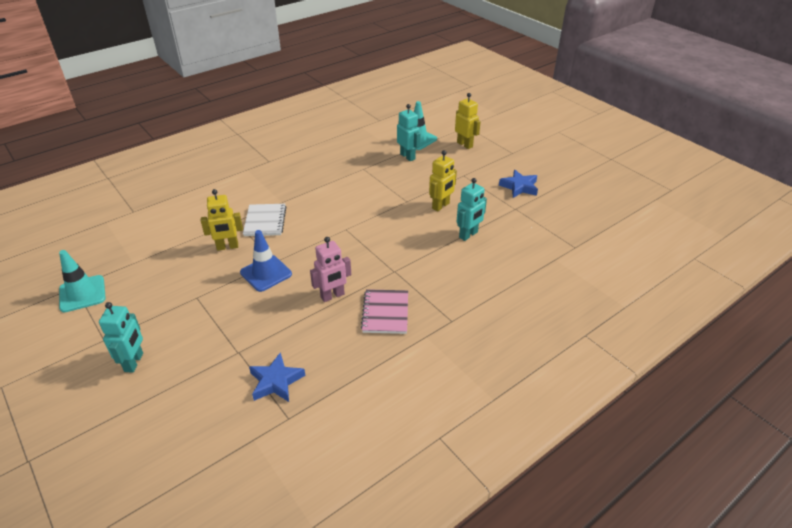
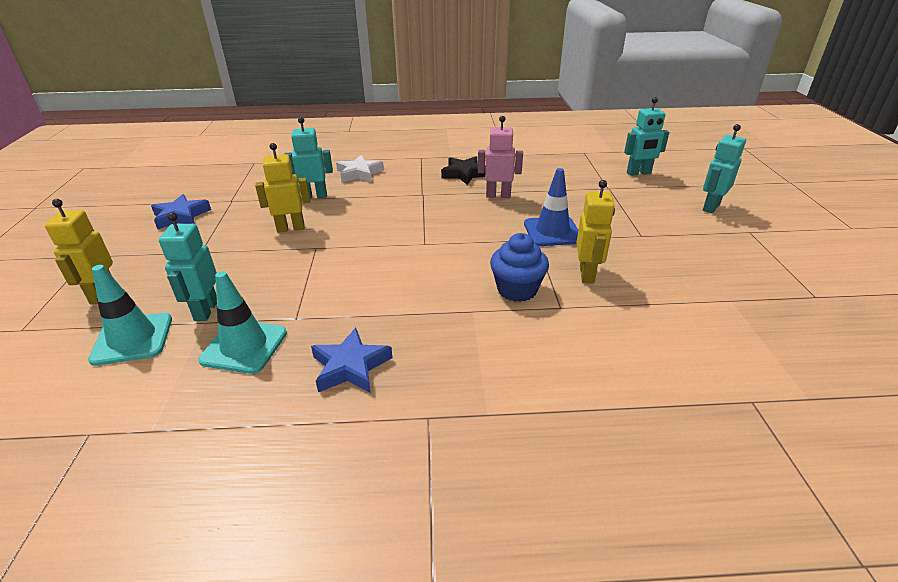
camera: 145 degrees left, 5 degrees down
(82, 294) = (798, 283): turquoise traffic cone -> turquoise traffic cone (244, 346)
(211, 396) = (639, 173): none -> turquoise robot
(227, 247) = (587, 274): yellow robot -> yellow robot turned 75 degrees clockwise
(265, 221) = (517, 290): white notebook -> blue cupcake
(276, 381) = (584, 167): blue star -> blue star (350, 367)
(385, 313) = (464, 174): pink notebook -> black star
(473, 272) = (359, 173): none -> white star

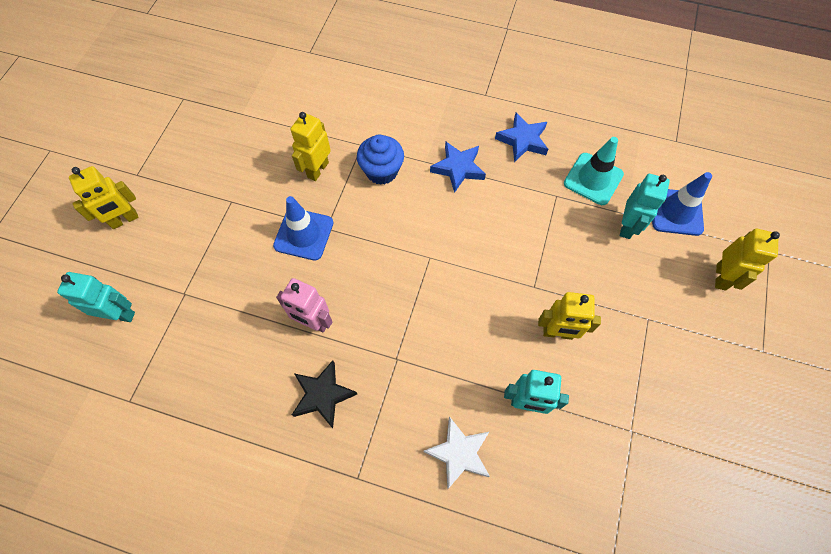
camera: 160 degrees left, 30 degrees up
(132, 339) = (676, 212): turquoise traffic cone -> blue traffic cone
(181, 216) = (687, 409): blue star -> blue star (458, 168)
(710, 207) = (124, 220): turquoise robot -> yellow robot

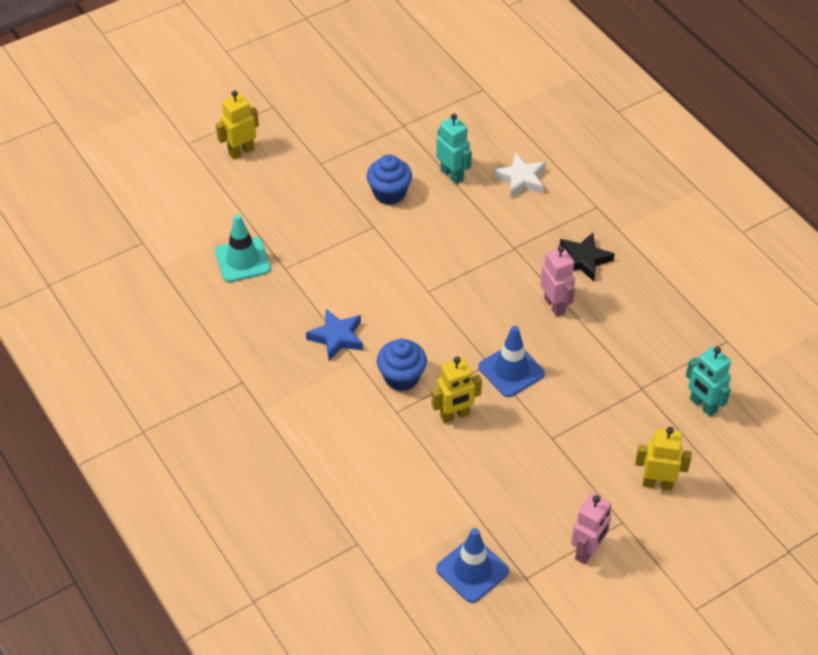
camera: 140 degrees left, 15 degrees down
(150, 139) = (587, 551): none -> pink robot
(522, 140) = (259, 323): blue star -> none
(558, 333) = (389, 193): yellow robot -> blue cupcake
(627, 226) = (261, 216): turquoise robot -> none
(676, 212) = (214, 202): blue traffic cone -> blue traffic cone (472, 570)

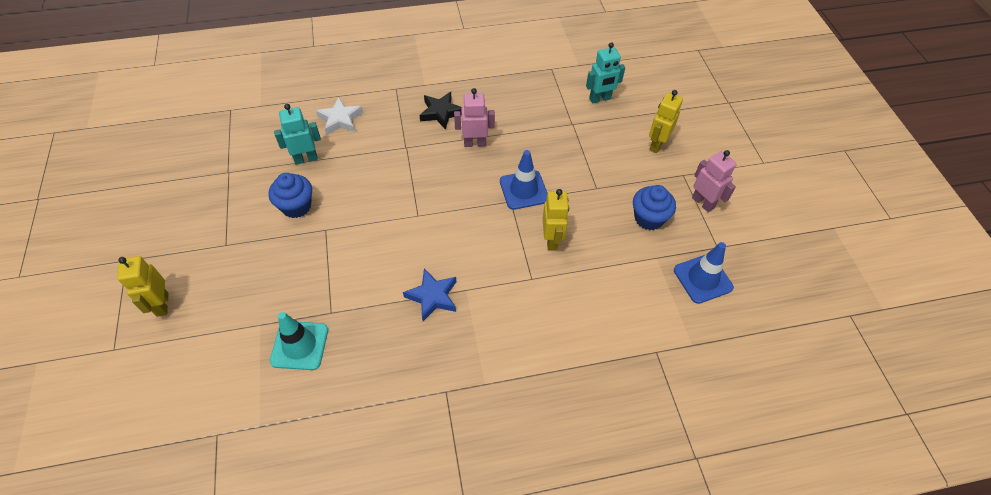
camera: 70 degrees left, 5 degrees up
(401, 377) = (498, 263): blue cupcake -> blue cupcake (648, 218)

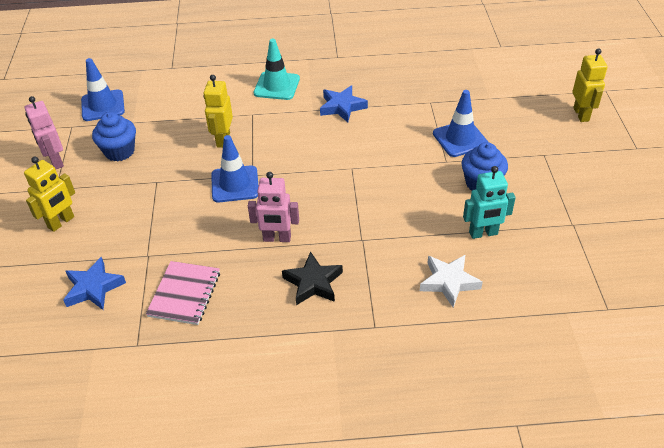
camera: 170 degrees left, 10 degrees down
(299, 345) = (452, 84): turquoise traffic cone -> turquoise traffic cone (277, 86)
(306, 259) = (460, 139): none -> blue traffic cone
(532, 99) = (185, 294): none -> pink notebook
(600, 99) = (93, 288): turquoise robot -> blue star

